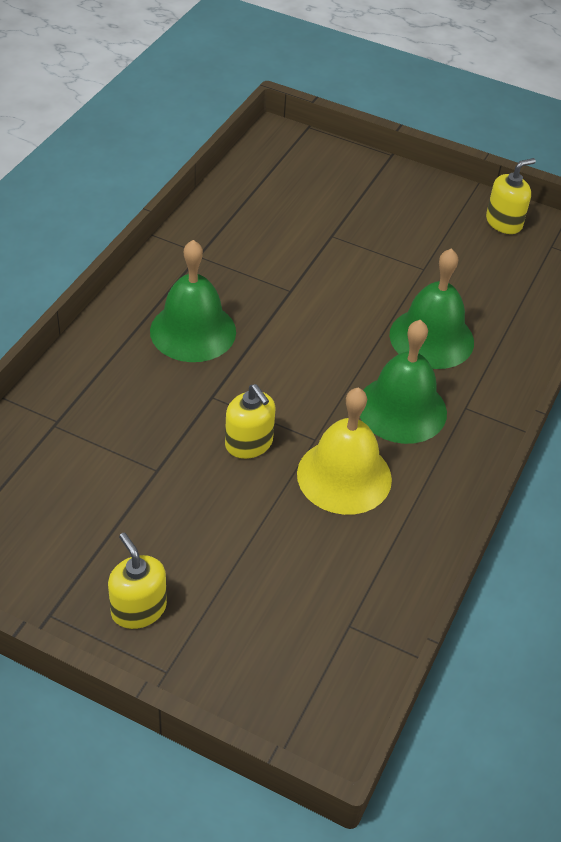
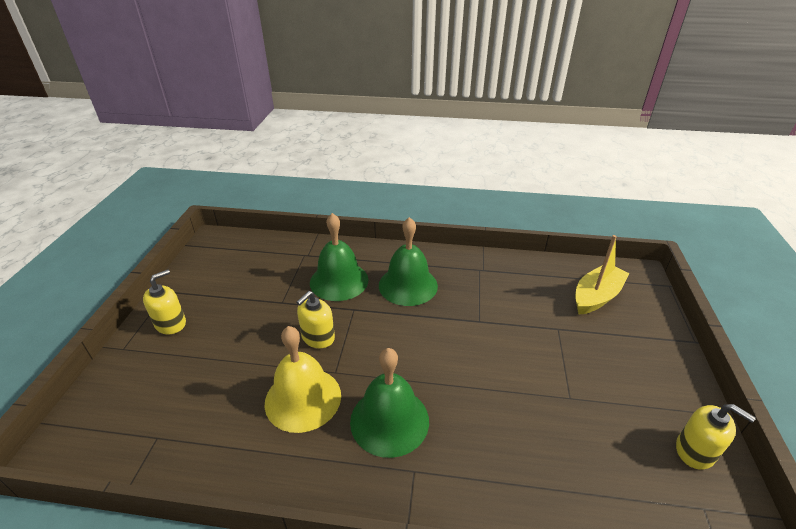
camera: 75 degrees right, 10 degrees down
(298, 185) = (596, 296): none -> yellow boat
(431, 338) = (486, 423): green bell -> green bell (339, 281)

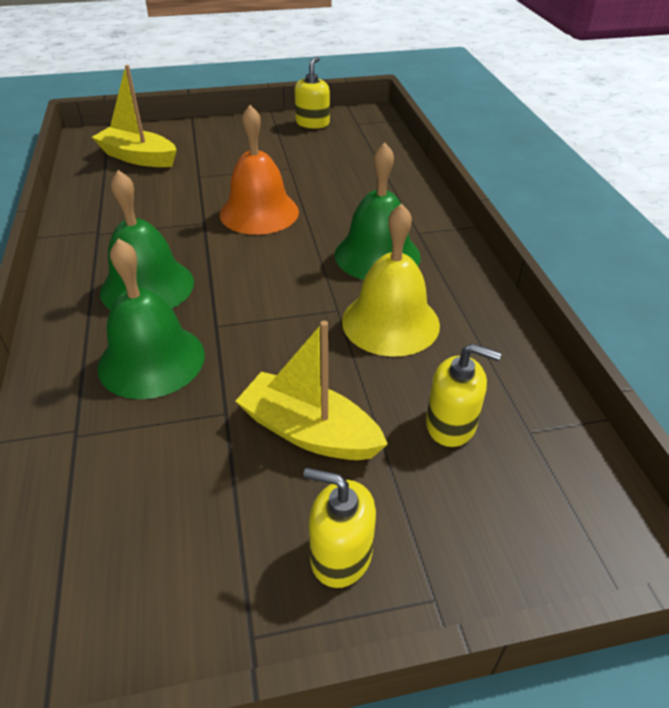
camera: 110 degrees left, 5 degrees up
(244, 330) = (309, 431): none -> yellow boat
(318, 337) = (287, 342): yellow soap dispenser -> yellow soap dispenser (451, 424)
(485, 356) = (259, 212): none -> orange bell

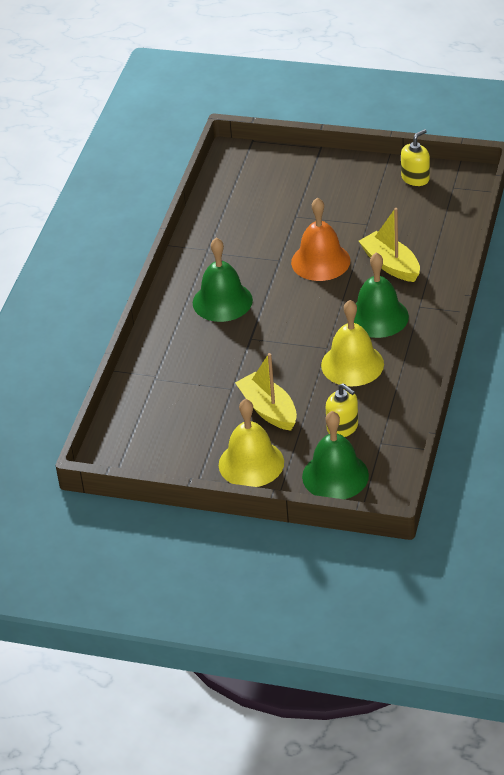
camera: 30 degrees right, 0 degrees up
(138, 157) = (259, 186): yellow boat -> yellow boat (390, 265)
(151, 360) = (206, 349): green bell -> green bell (335, 476)
(341, 555) = (251, 463): yellow soap dispenser -> yellow bell

